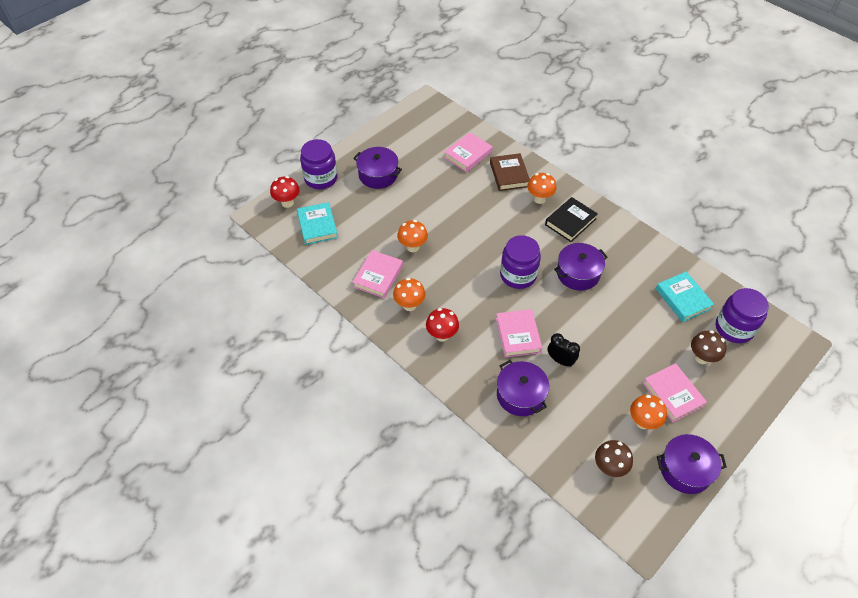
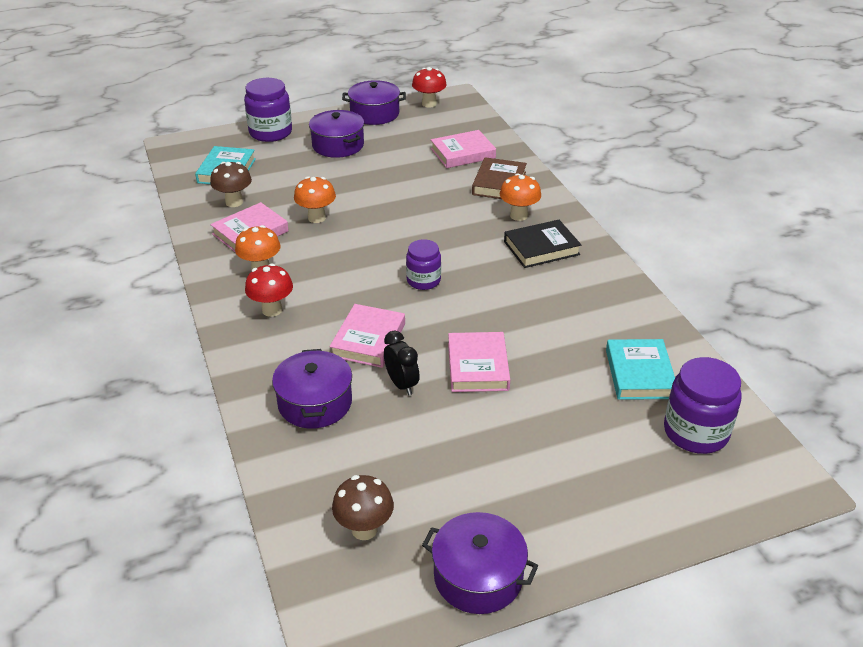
camera: 25 degrees right, 15 degrees down
(287, 203) = (214, 143): red mushroom -> red mushroom (429, 104)
(518, 275) = (423, 280): purple jar -> purple jar, size x0.64
(578, 273) = (506, 302): purple pot -> purple pot (374, 114)
(643, 422) = (461, 494): orange mushroom -> none
(673, 394) = (534, 477): pink book -> pink book (478, 366)
(702, 358) = (615, 450): brown mushroom -> brown mushroom (234, 202)

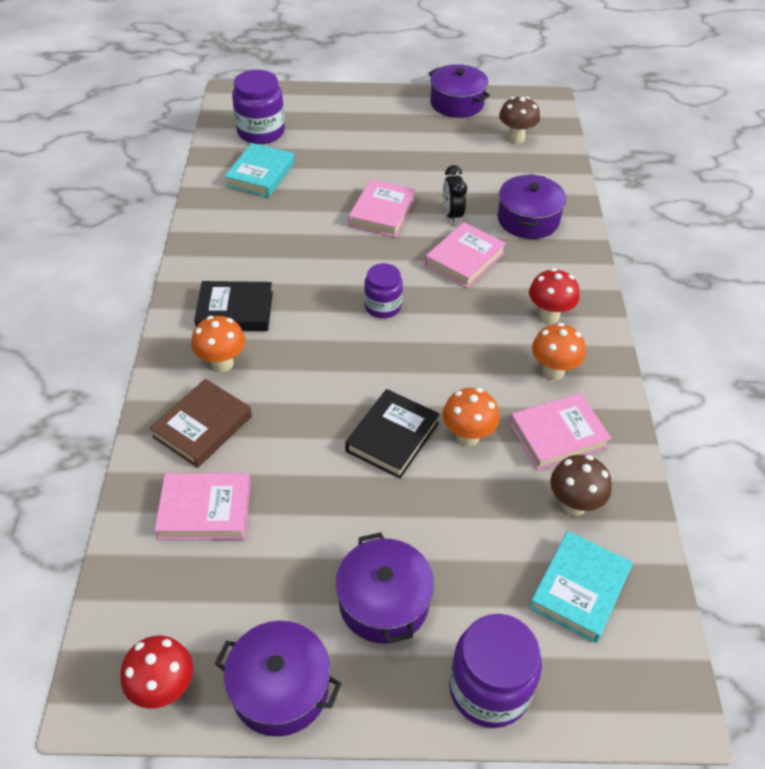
camera: 160 degrees left, 10 degrees up
(369, 206) = (392, 437): none -> black book

